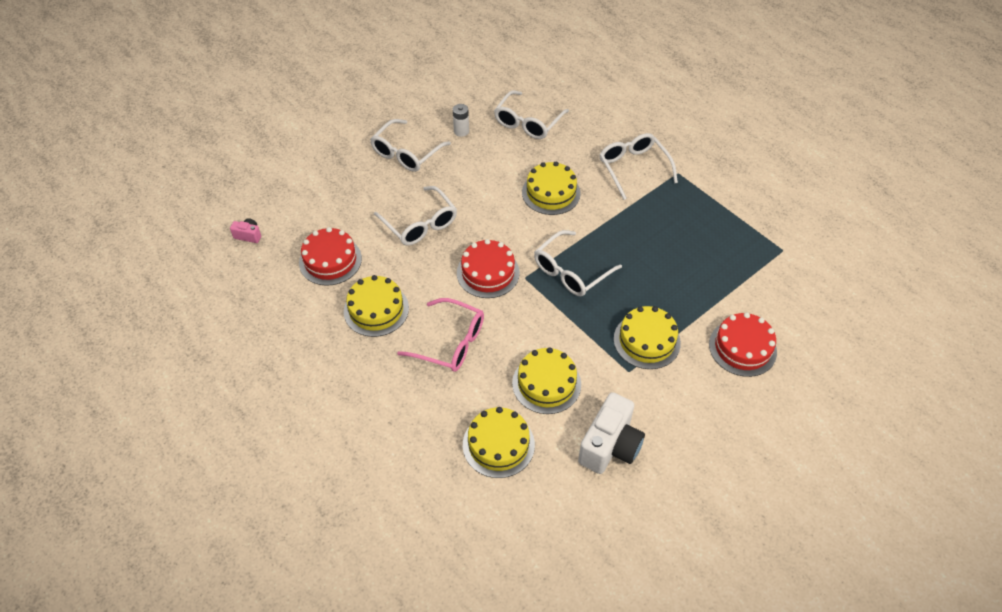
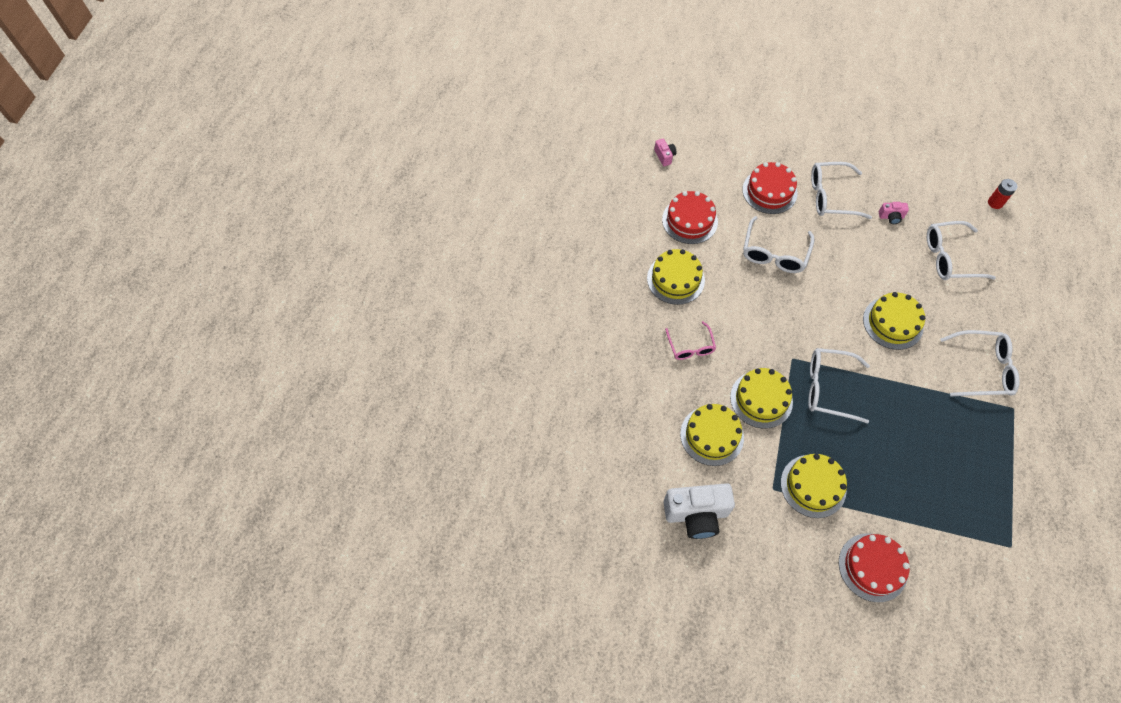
camera: 55 degrees right, 10 degrees up
(450, 342) = (690, 346): pink glasses -> pink glasses, size x0.64
(461, 131) = (891, 217): white battery -> pink camera
(488, 273) = (773, 329): red cake -> red cake (769, 191)
(498, 444) = (635, 435): yellow cake -> yellow cake (761, 399)
(508, 68) = (995, 203): none -> red battery
(633, 168) = (982, 369): white glasses -> white glasses turned 60 degrees clockwise

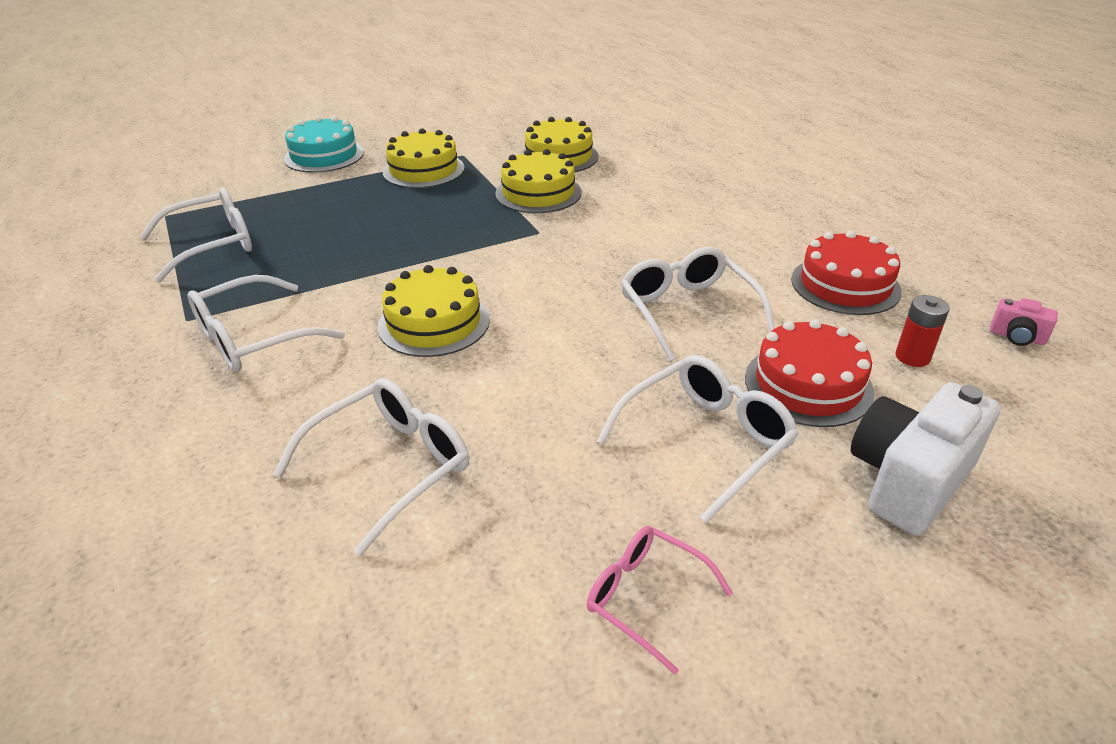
camera: 140 degrees right, 25 degrees down
(675, 279) = (762, 228): yellow cake -> none
(690, 346) = (662, 192): pink glasses -> pink glasses (646, 597)
(696, 514) = (517, 122): white camera -> white camera (908, 480)
(828, 388) = (470, 230): white glasses -> white glasses (213, 244)
(872, 567) = (324, 156): red cake -> turquoise cake
(891, 217) = (561, 473): pink camera -> none
(995, 203) = (334, 671): red battery -> red battery (912, 357)

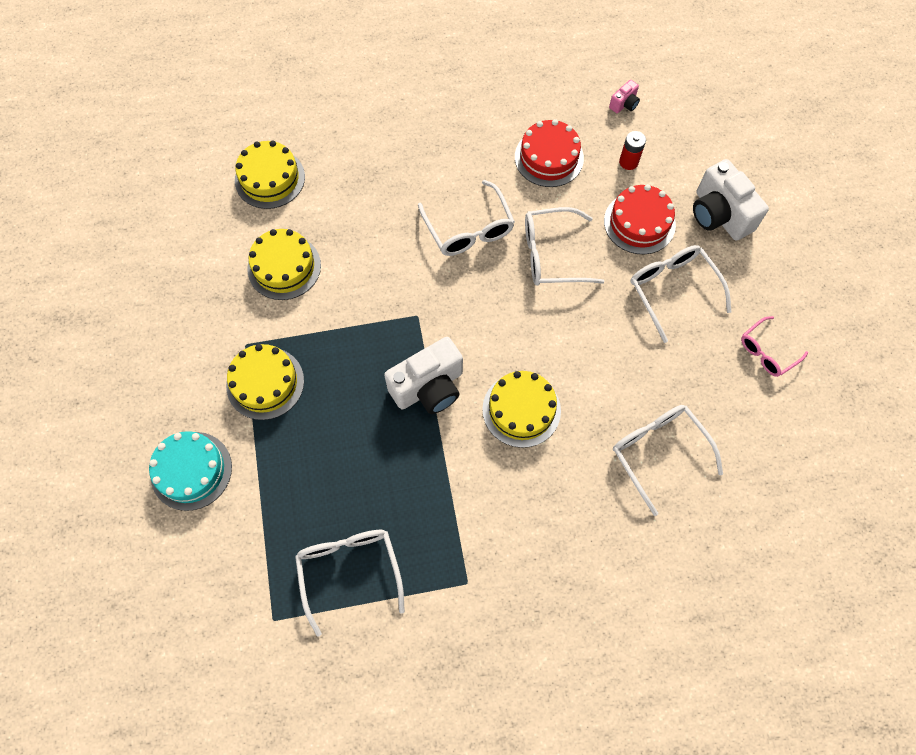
camera: 75 degrees left, 30 degrees up
(253, 338) = (507, 532): white glasses -> white glasses (469, 229)
(446, 254) = (429, 387): none -> white camera
(538, 193) = (349, 300): yellow cake -> yellow cake (270, 178)

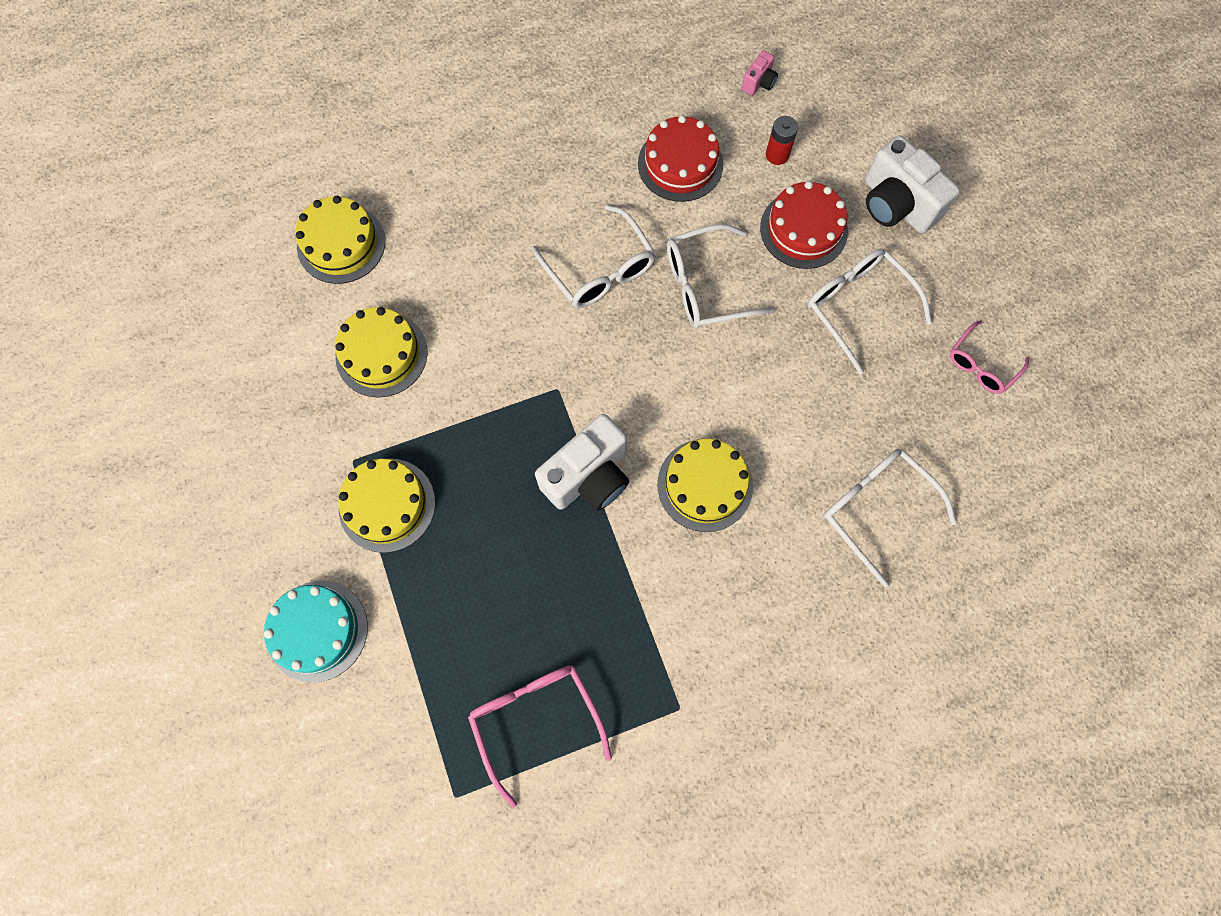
camera: 10 degrees left, 5 degrees up
(349, 571) = (536, 720): white glasses -> pink glasses

